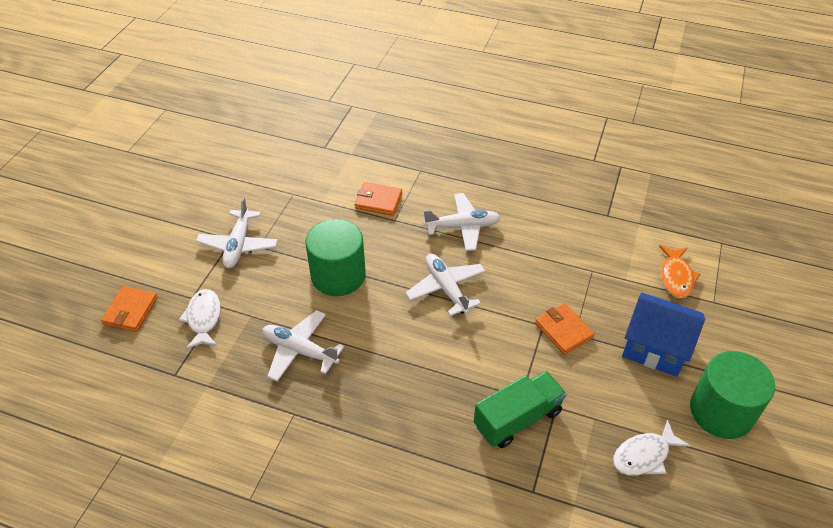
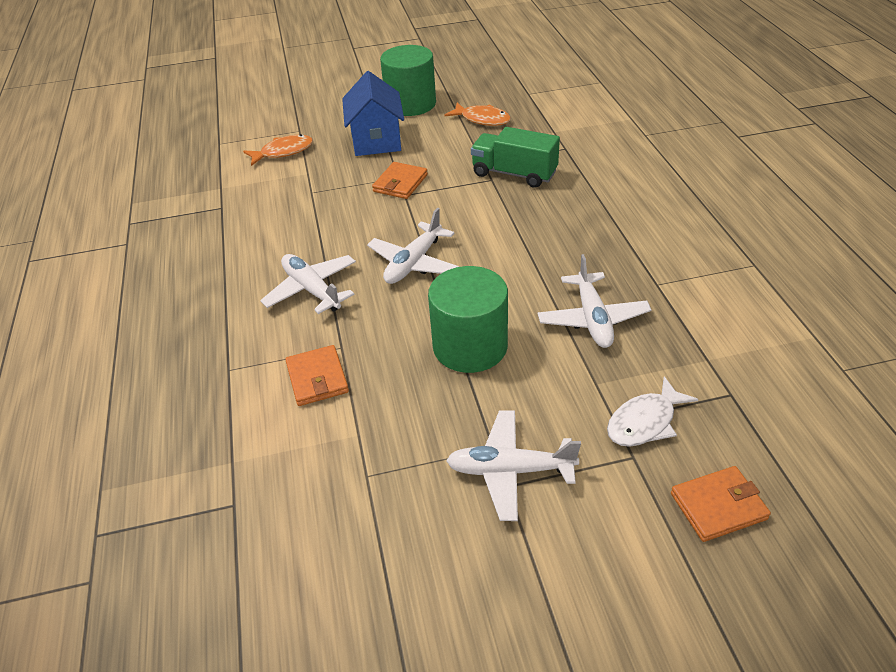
camera: 120 degrees left, 5 degrees down
(238, 245) = (510, 470): white plane -> white plane turned 150 degrees counterclockwise
(644, 455) = (482, 119): white fish -> orange fish

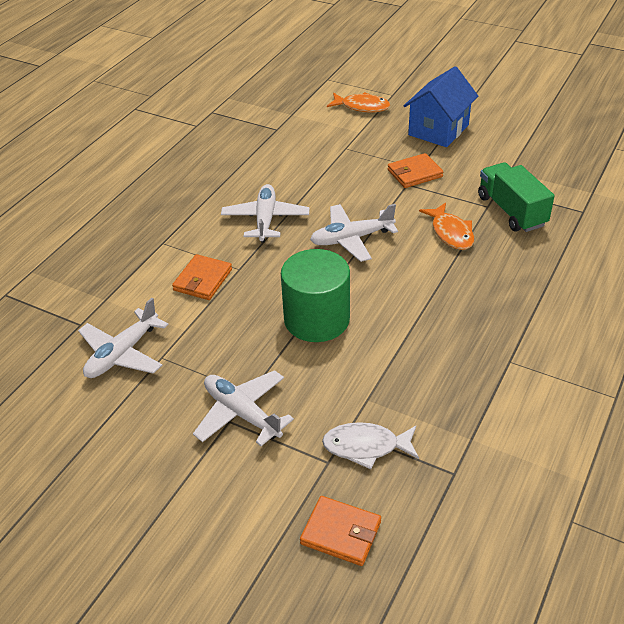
camera: 40 degrees right, 0 degrees up
(410, 104) = (502, 111): green cylinder -> none
(482, 119) = (544, 152): orange fish -> orange fish (451, 233)
(592, 319) = (424, 355): white plane -> white plane (122, 353)

